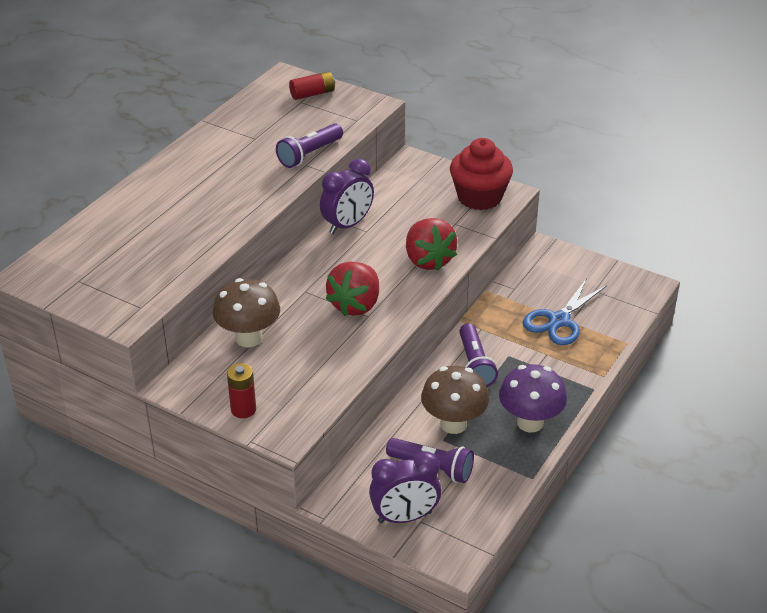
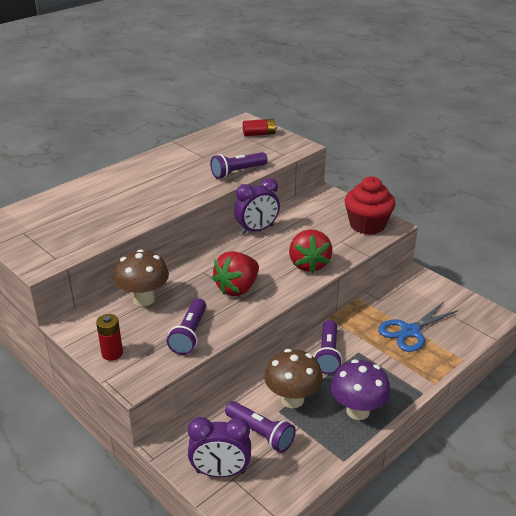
camera: 15 degrees right, 5 degrees down
(324, 371) = (189, 334): none -> purple flashlight

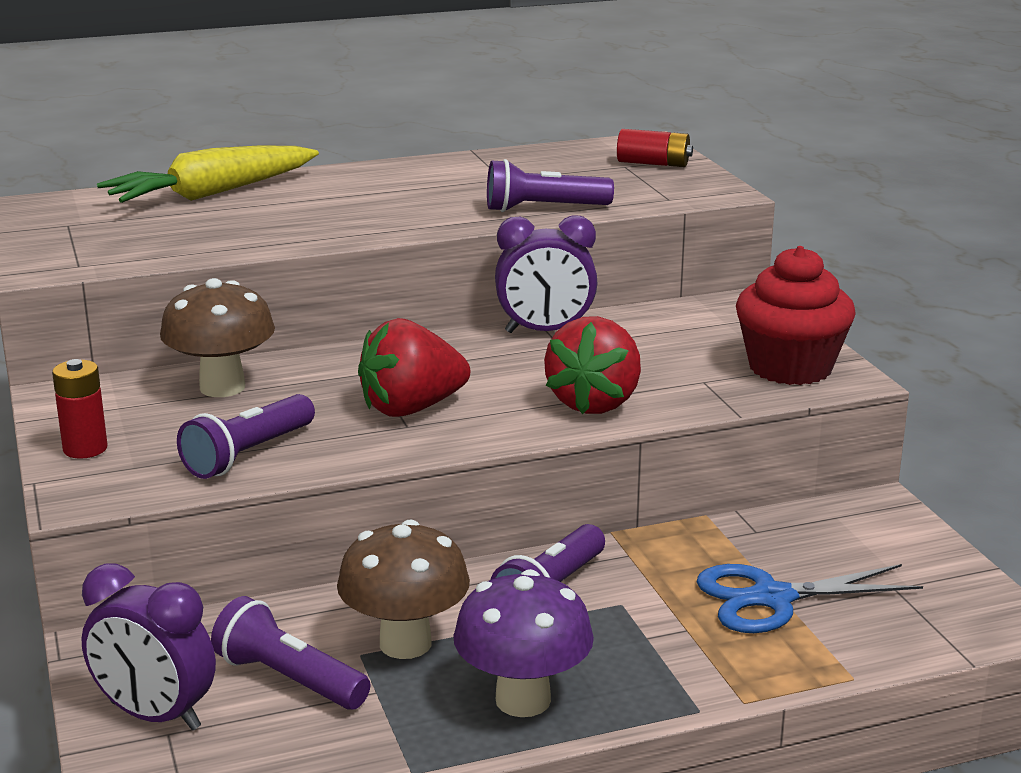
camera: 25 degrees right, 10 degrees down
(76, 196) = (211, 194): none -> yellow carrot
(260, 433) = (289, 679): purple flashlight -> purple flashlight turned 150 degrees clockwise

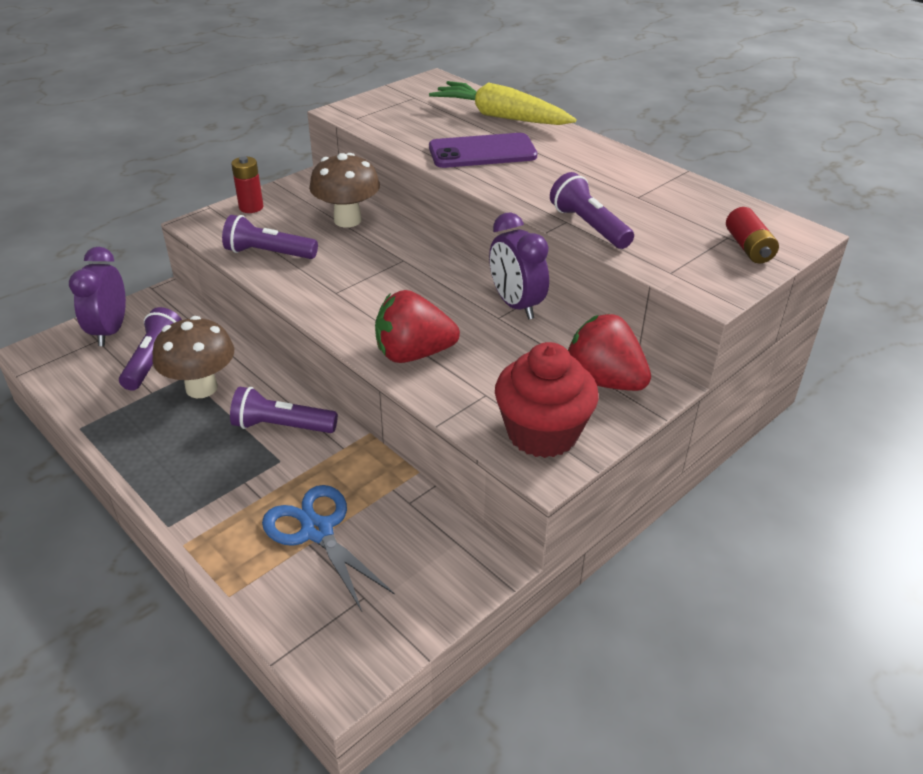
camera: 65 degrees right, 15 degrees up
(298, 219) = (482, 152): none -> purple phone
(411, 408) = (359, 287): red strawberry -> red strawberry (604, 381)
(523, 700) = (157, 448): purple mushroom -> none

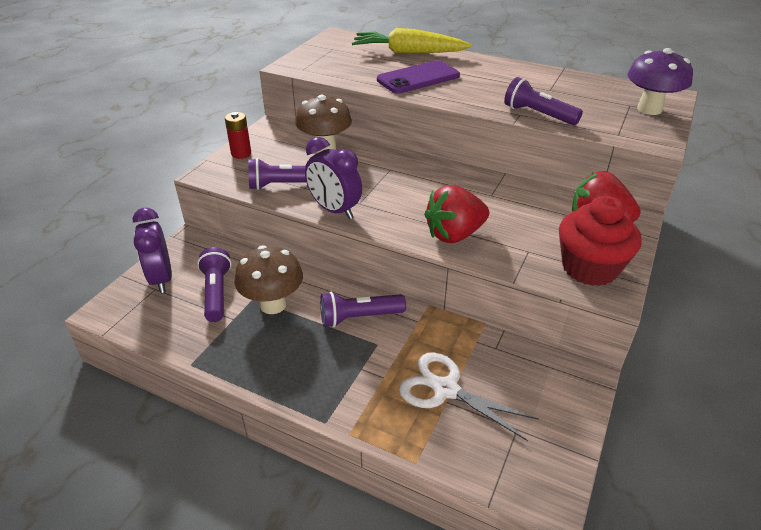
camera: 20 degrees left, 0 degrees up
(317, 531) = (445, 389): blue scissors -> white scissors
(516, 305) = (496, 184): purple clock -> purple clock (334, 210)
(748, 248) = (649, 109): red battery -> purple mushroom

